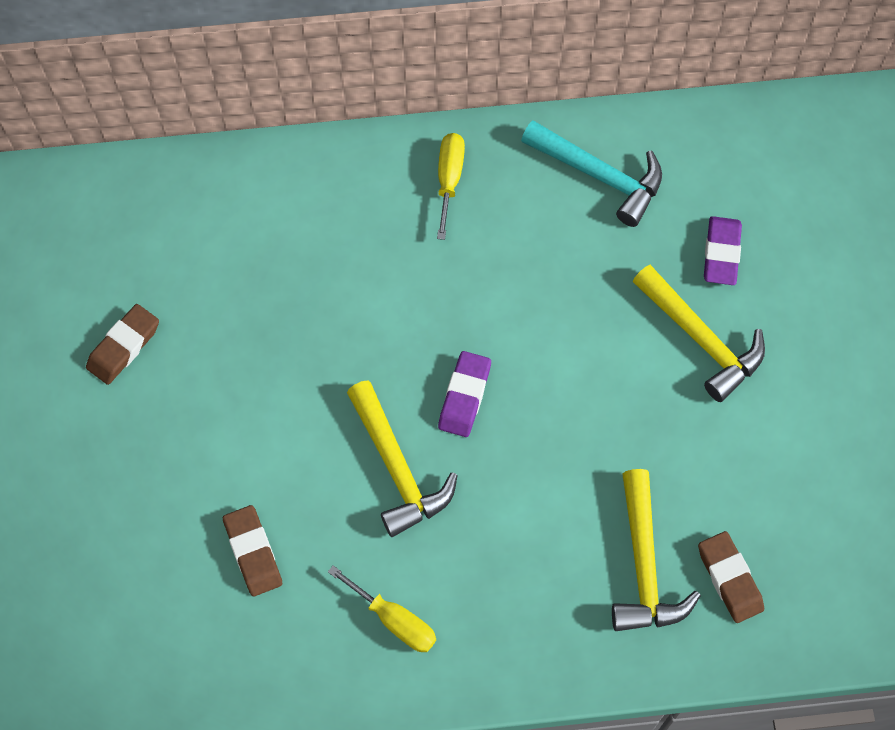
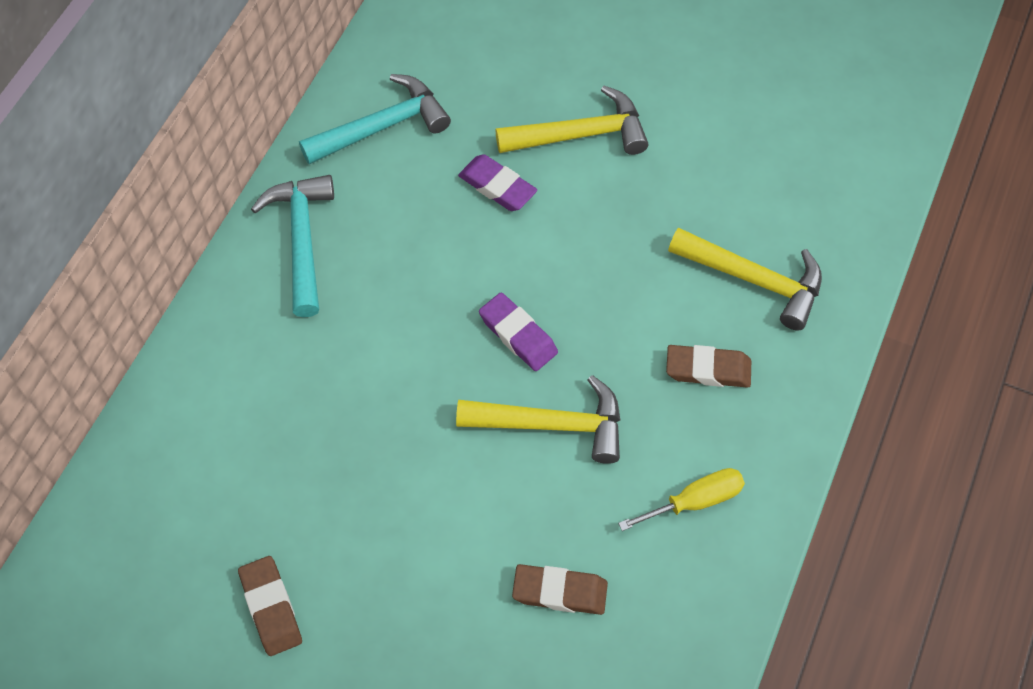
camera: 60 degrees left, 5 degrees down
(449, 179) = (301, 239): yellow screwdriver -> turquoise hammer
(721, 253) = (514, 80): purple eraser -> purple eraser (497, 187)
(729, 579) = (800, 225): brown eraser -> brown eraser (708, 369)

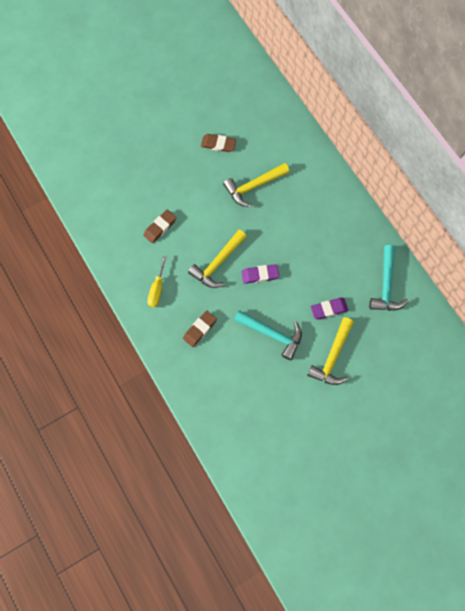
camera: 125 degrees right, 10 degrees up
(301, 239) = (351, 227): turquoise hammer -> turquoise hammer (272, 334)
(755, 280) = (222, 374): yellow hammer -> yellow hammer (253, 186)

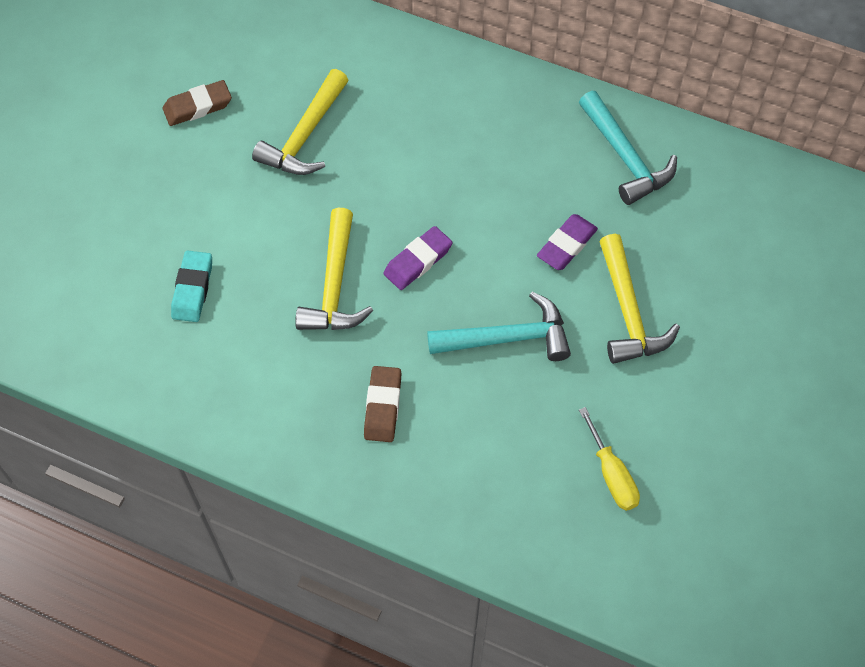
camera: 35 degrees left, 10 degrees down
(157, 289) = (261, 389): yellow screwdriver -> yellow screwdriver (612, 474)
(160, 227) = (193, 289): brown eraser -> turquoise eraser

